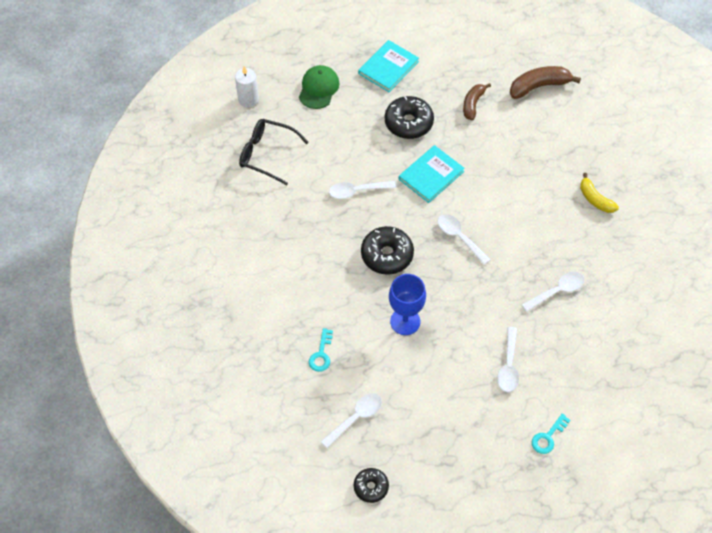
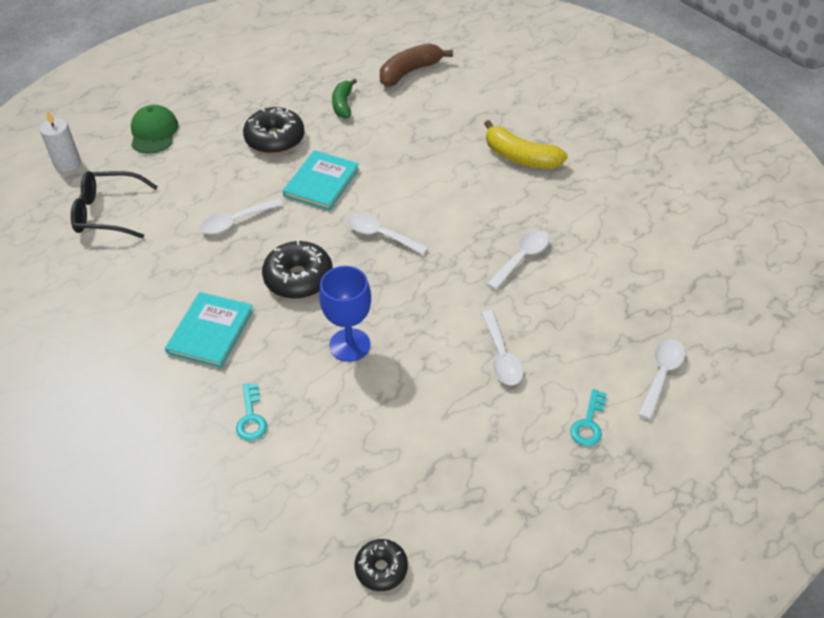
camera: 20 degrees left, 10 degrees down
(356, 418) = (327, 483): white spoon -> white spoon (661, 375)
(388, 67) = (232, 94): turquoise book -> turquoise book (210, 331)
(473, 104) = (343, 104): brown banana -> green banana
(595, 199) = (520, 157): yellow banana -> yellow banana, size x1.50

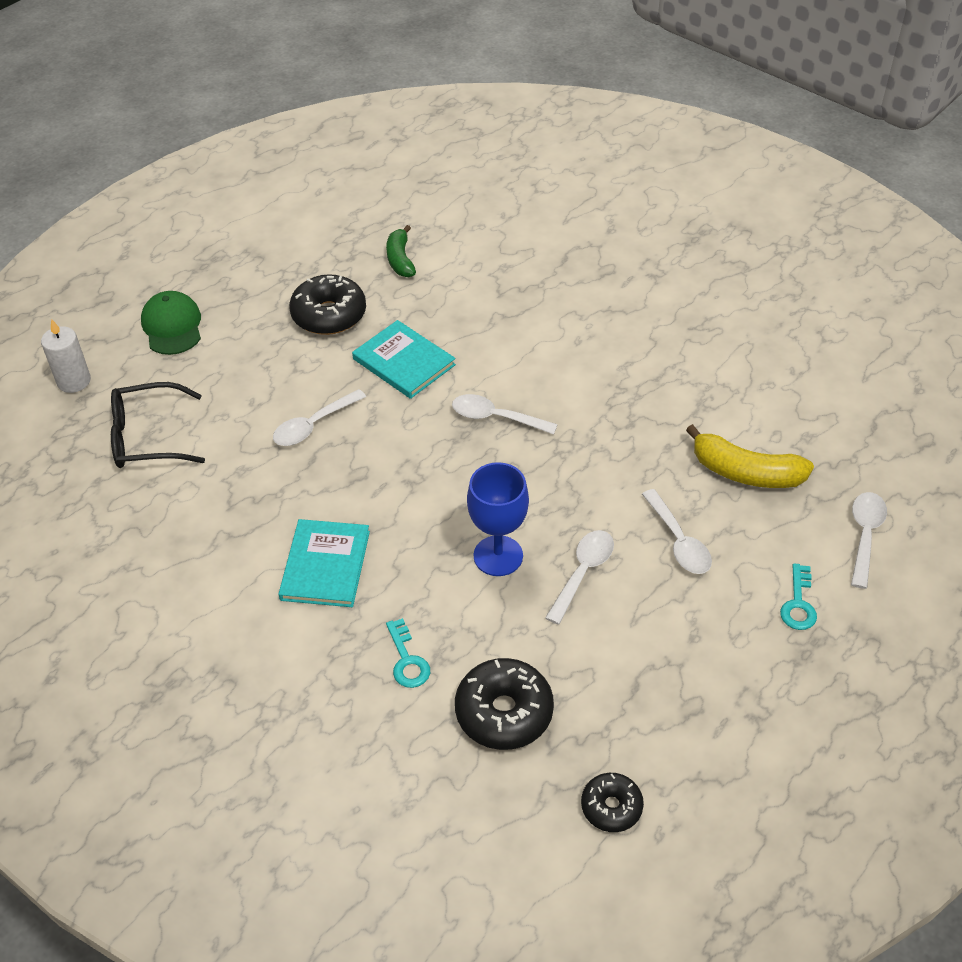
camera: 10 degrees left, 0 degrees up
(298, 278) = (412, 484): black donut -> black donut (504, 712)
(321, 182) = (404, 362): turquoise book -> turquoise book turned 60 degrees counterclockwise
(409, 72) = (470, 207): brown banana -> none
(520, 157) = (635, 298): yellow banana -> yellow banana (746, 472)
(522, 258) = (670, 421): white spoon -> white spoon (583, 572)

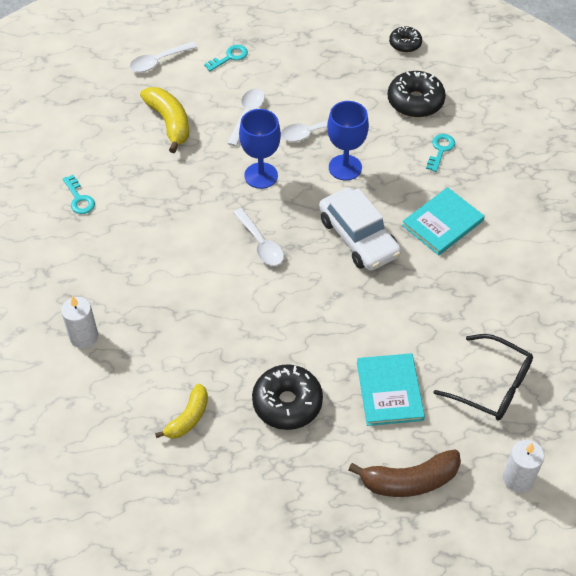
camera: 140 degrees left, 5 degrees up
(172, 326) = (409, 480): green cap -> brown banana
(313, 425) = (375, 317): white spoon -> none
(400, 259) = (188, 418): green banana -> yellow banana
(404, 362) = (275, 324): turquoise book -> turquoise book (389, 391)
(404, 488) = (358, 237): none -> white car
(554, 256) = (84, 336): none -> white candle
(577, 483) = (261, 175): none -> blue goblet
(717, 344) = (79, 198): none -> turquoise key

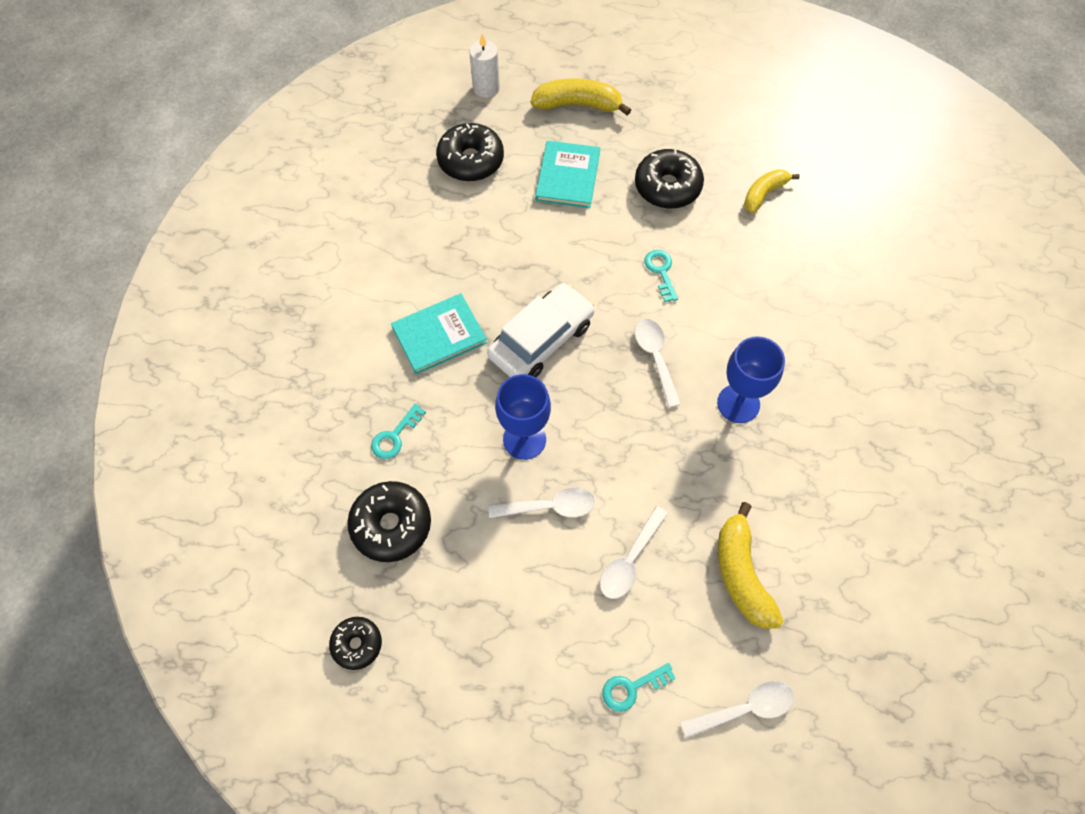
camera: 165 degrees left, 10 degrees up
(79, 198) = (871, 474): turquoise key -> turquoise key (661, 272)
(84, 336) = (865, 294): white candle -> none
(261, 175) = (633, 453): blue goblet -> blue goblet (738, 403)
(358, 237) = (541, 340): white car -> white car turned 60 degrees clockwise
(409, 480) = (578, 105): brown banana -> yellow banana
(492, 386) = (471, 160): black glasses -> black donut

